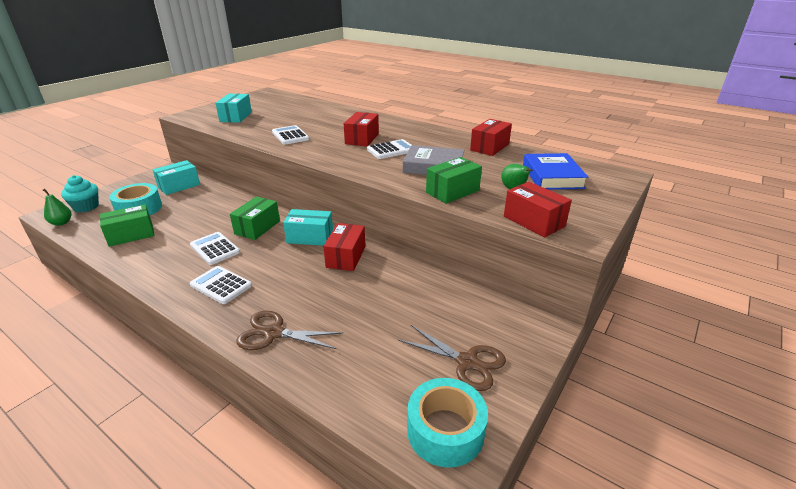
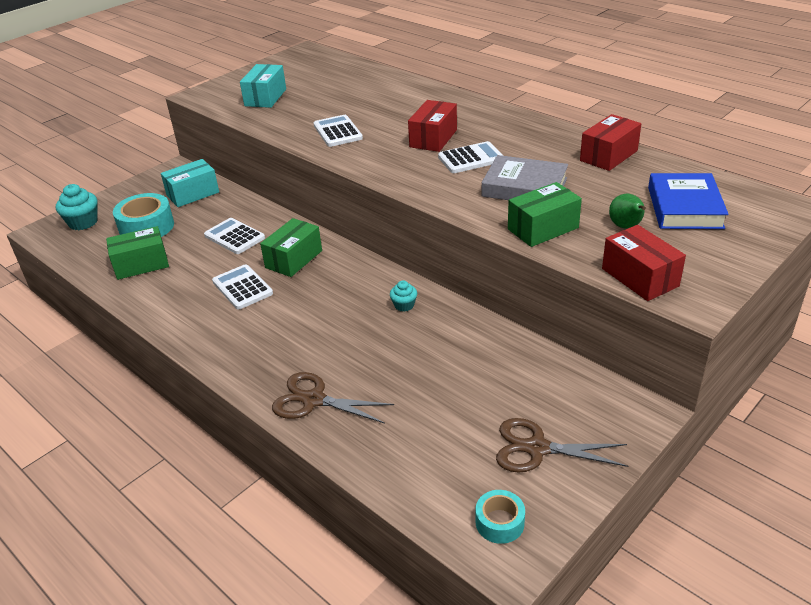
camera: 10 degrees right, 5 degrees up
(61, 223) = (58, 244): green pear -> none
(221, 285) = (252, 337): white calculator -> white calculator (234, 237)
(310, 237) = (360, 275): turquoise box -> none
(346, 257) = (404, 305): red box -> turquoise cupcake
(445, 430) = (499, 522): turquoise tape -> turquoise tape, size x0.57
(467, 362) = (537, 448): brown scissors -> brown scissors turned 150 degrees clockwise

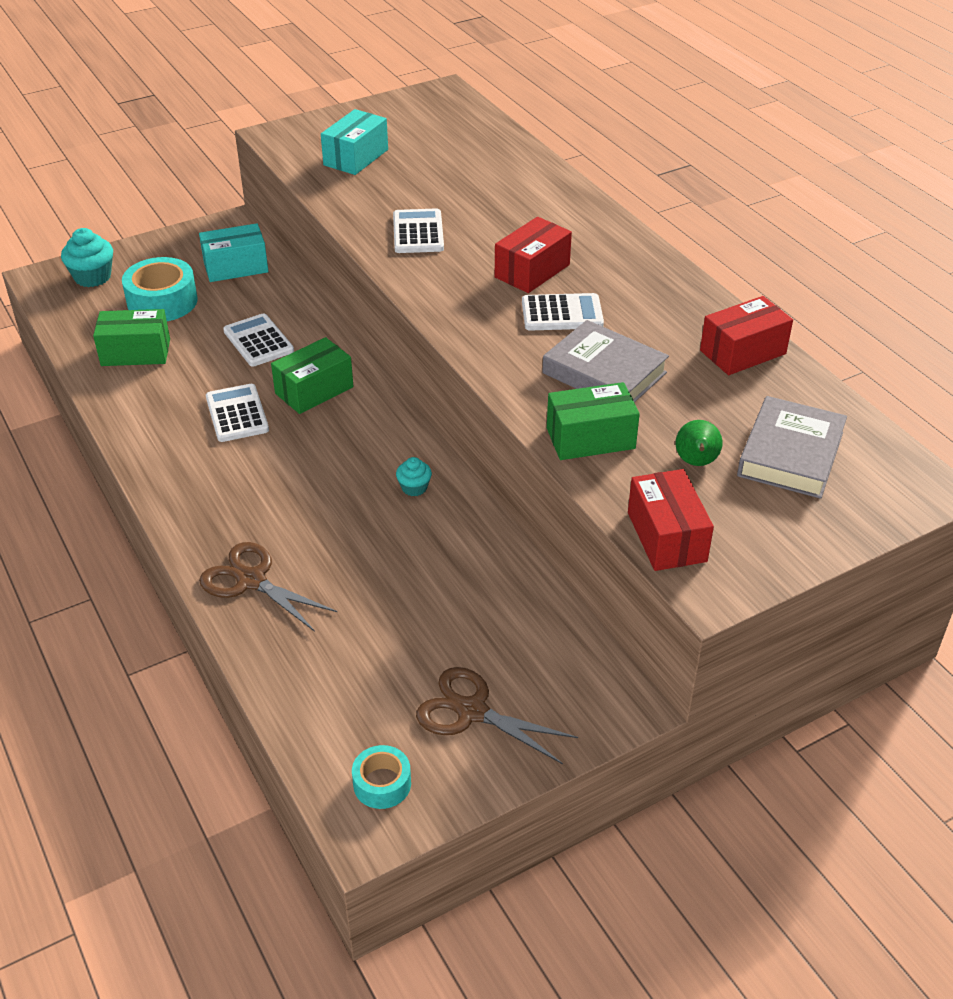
camera: 15 degrees right, 5 degrees up
(684, 207) = (790, 454): blue book -> grey book

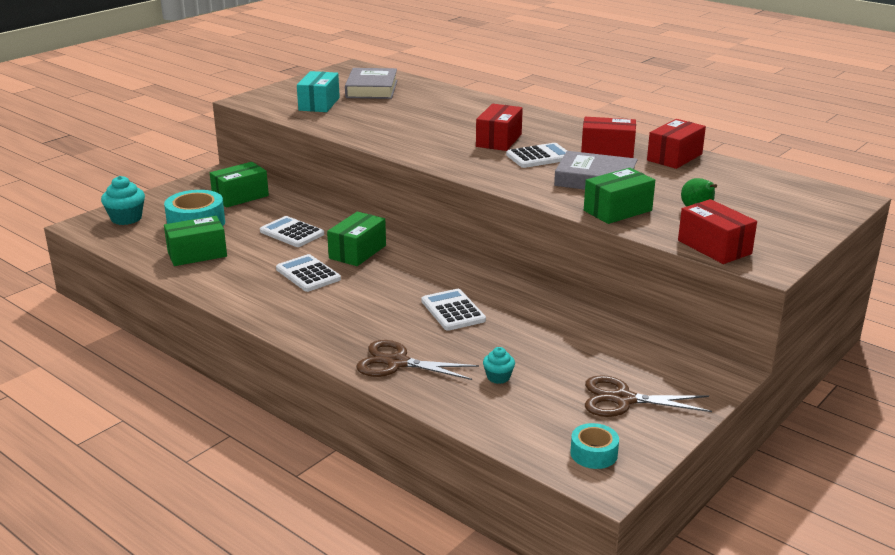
camera: 20 degrees left, 15 degrees down
(236, 267) = (240, 196): turquoise box -> green box
(414, 488) = (477, 290): turquoise cupcake -> turquoise cupcake (498, 377)
(418, 232) = (400, 133): white calculator -> white calculator (453, 311)
(659, 322) = (607, 151): none -> red box
(790, 454) = (751, 197): grey book -> grey book (372, 89)

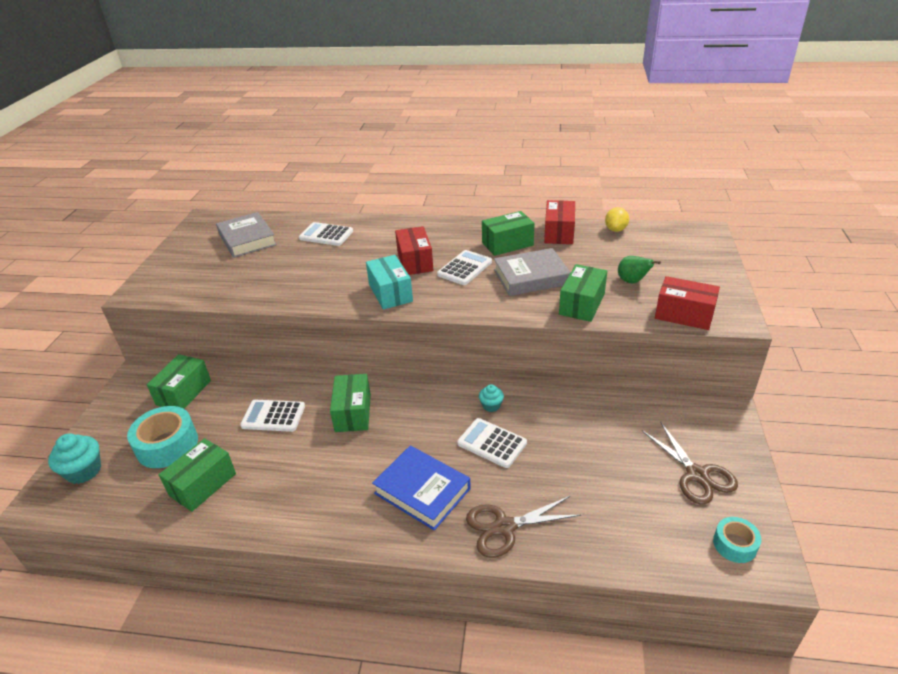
camera: 30 degrees left, 10 degrees up
(308, 274) = (333, 460): white calculator -> white calculator (326, 235)
(319, 104) = (215, 273): turquoise box -> turquoise box (390, 293)
(356, 317) = (422, 491): none -> blue book
(498, 377) = (594, 500): turquoise cupcake -> turquoise cupcake (491, 405)
(607, 151) = (507, 244): red box -> green box
(623, 399) = (697, 475): brown scissors -> brown scissors turned 90 degrees counterclockwise
(742, 170) = (615, 229): none -> yellow lemon

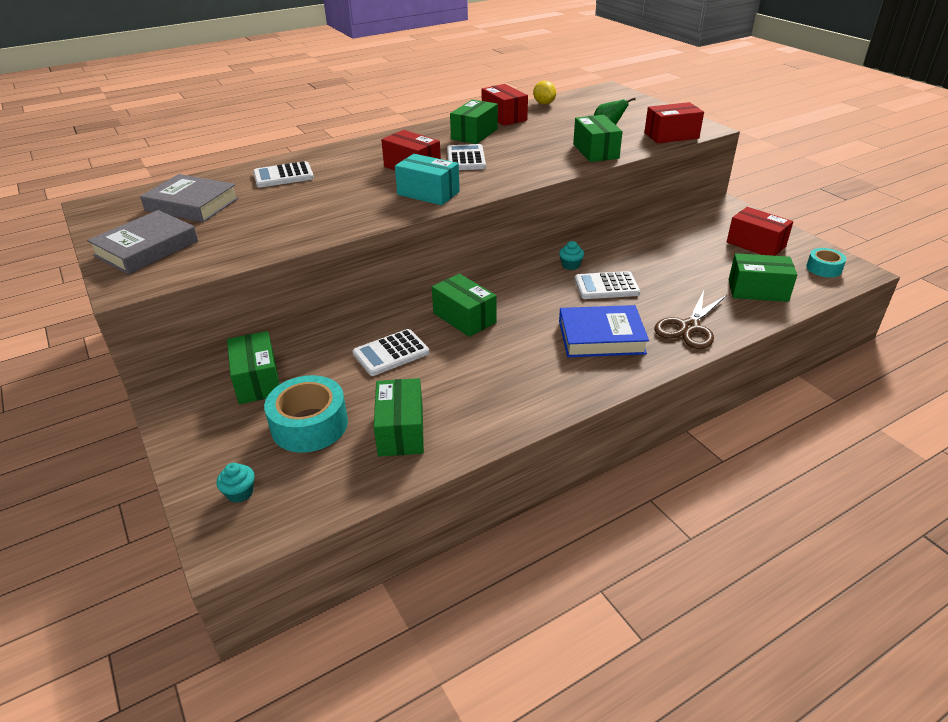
camera: 40 degrees left, 0 degrees up
(84, 471) = (240, 492): turquoise cupcake -> turquoise cupcake, size x0.58
(531, 277) = (530, 148): grey book -> grey book (146, 248)
(624, 528) = (757, 290): none -> green box
(697, 475) = (755, 244): brown scissors -> red box

